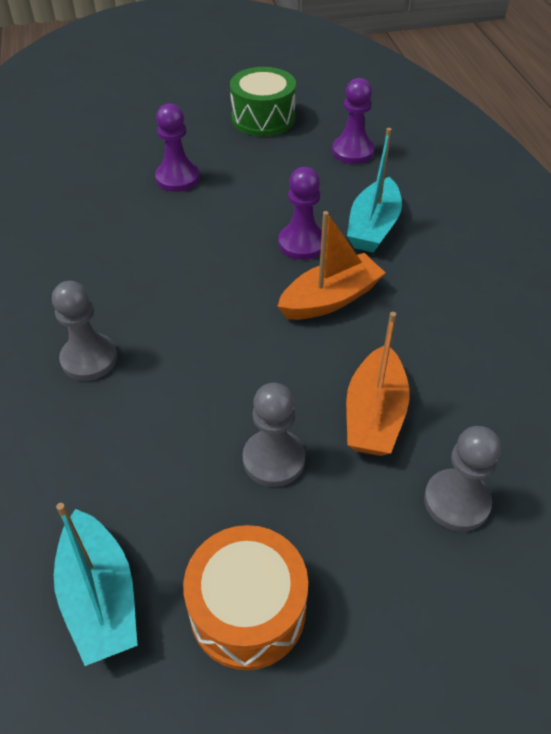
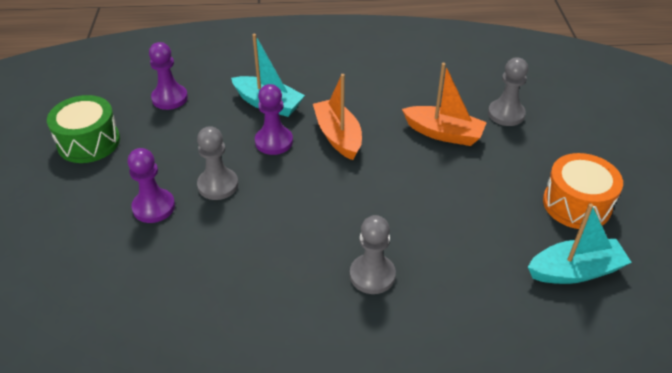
camera: 80 degrees left, 5 degrees down
(273, 459) = (475, 181): grey pawn -> grey pawn (218, 185)

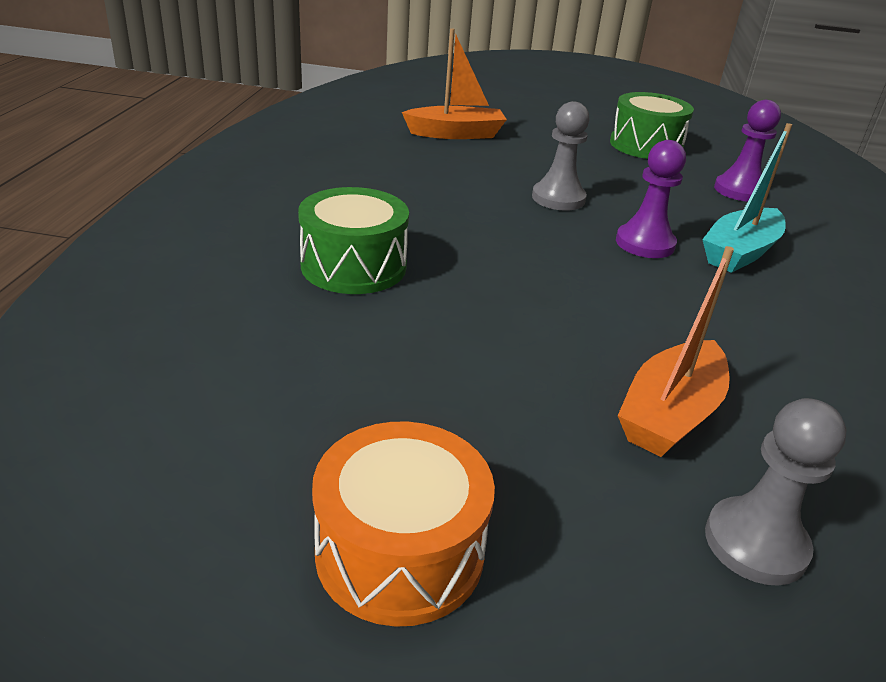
camera: 100 degrees right, 10 degrees down
(154, 207) = (529, 164): purple pawn -> none
(338, 136) = (658, 296): orange boat -> orange boat (456, 134)
(372, 275) = (353, 266): grey pawn -> green drum
(575, 271) = (228, 469): turquoise boat -> none

